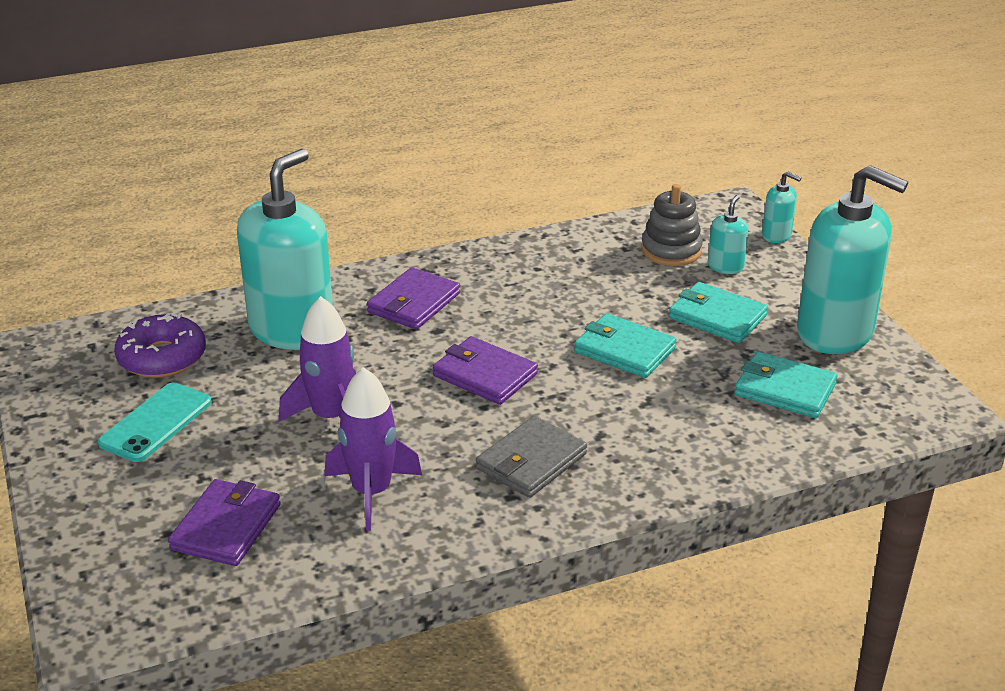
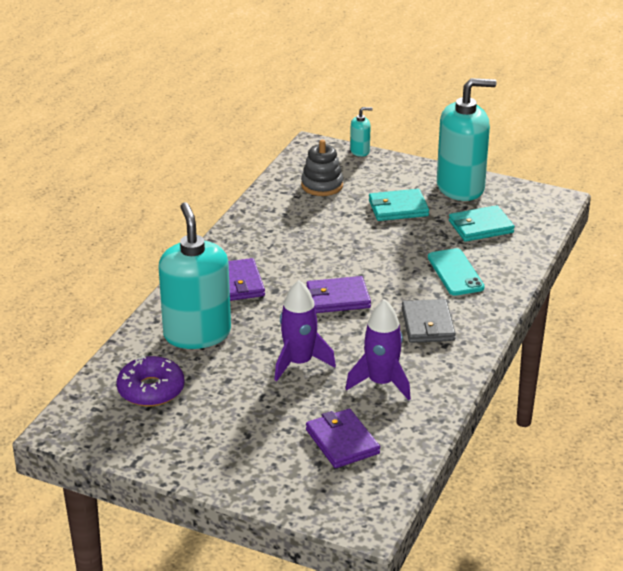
camera: 45 degrees left, 0 degrees up
(156, 422) = (213, 421): turquoise phone -> turquoise phone (455, 272)
(624, 350) = (382, 248): turquoise wallet -> none
(725, 267) = (361, 180): turquoise soap dispenser -> none

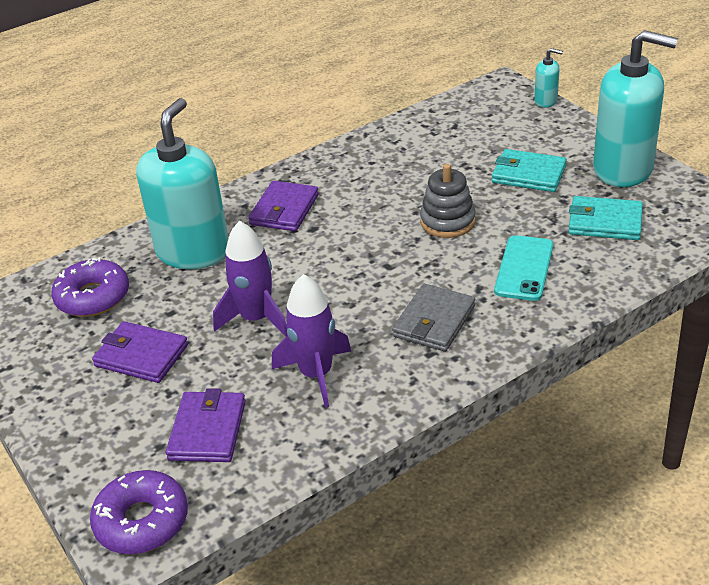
camera: 35 degrees right, 5 degrees up
(322, 185) = (470, 128): grey stacking toy -> grey stacking toy (447, 221)
(338, 298) = (366, 258): purple wallet -> purple wallet (141, 356)
(357, 508) = (142, 521): none -> purple donut

